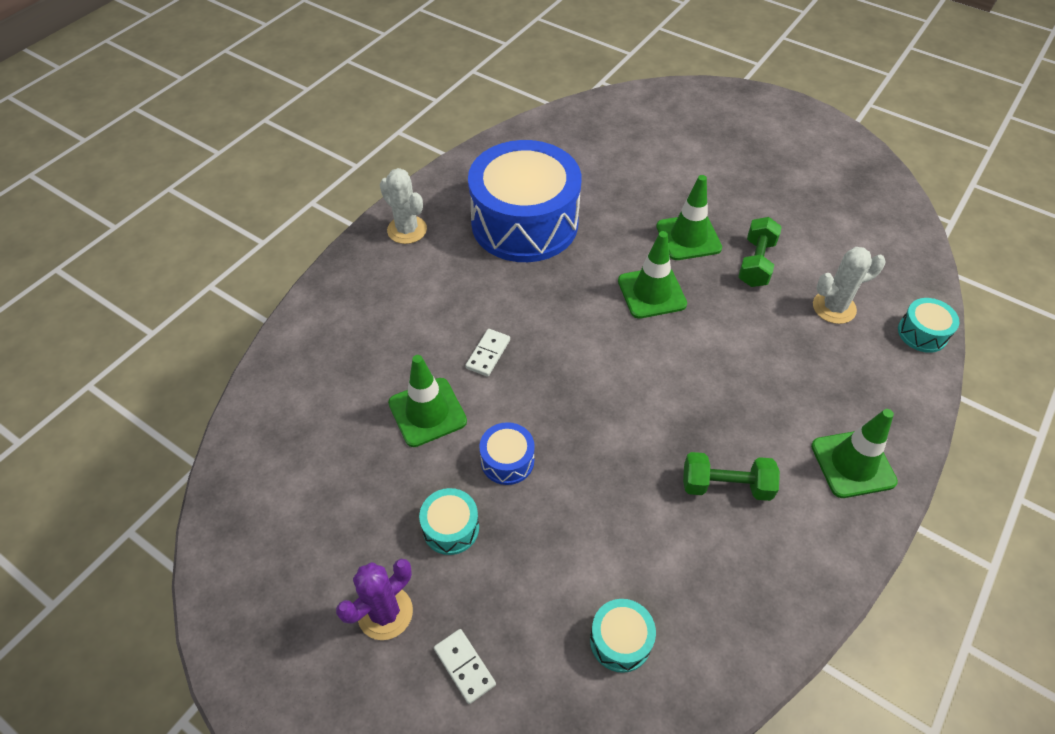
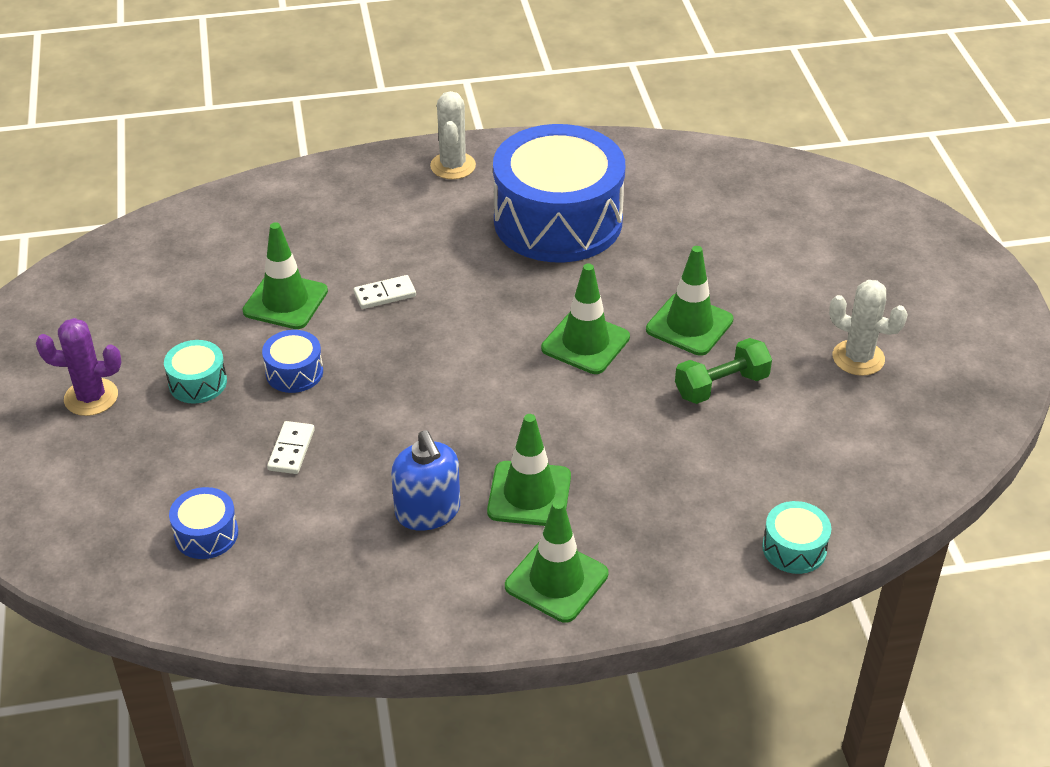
camera: 45 degrees right, 10 degrees down
(464, 667) = (93, 465): white domino -> white domino (291, 450)
(620, 640) = (206, 534): turquoise drum -> blue drum
(726, 485) = (428, 511): green dumbbell -> blue soap dispenser
(761, 420) = (529, 494): none -> green traffic cone
(834, 307) = (739, 469): white cactus -> white cactus (858, 358)

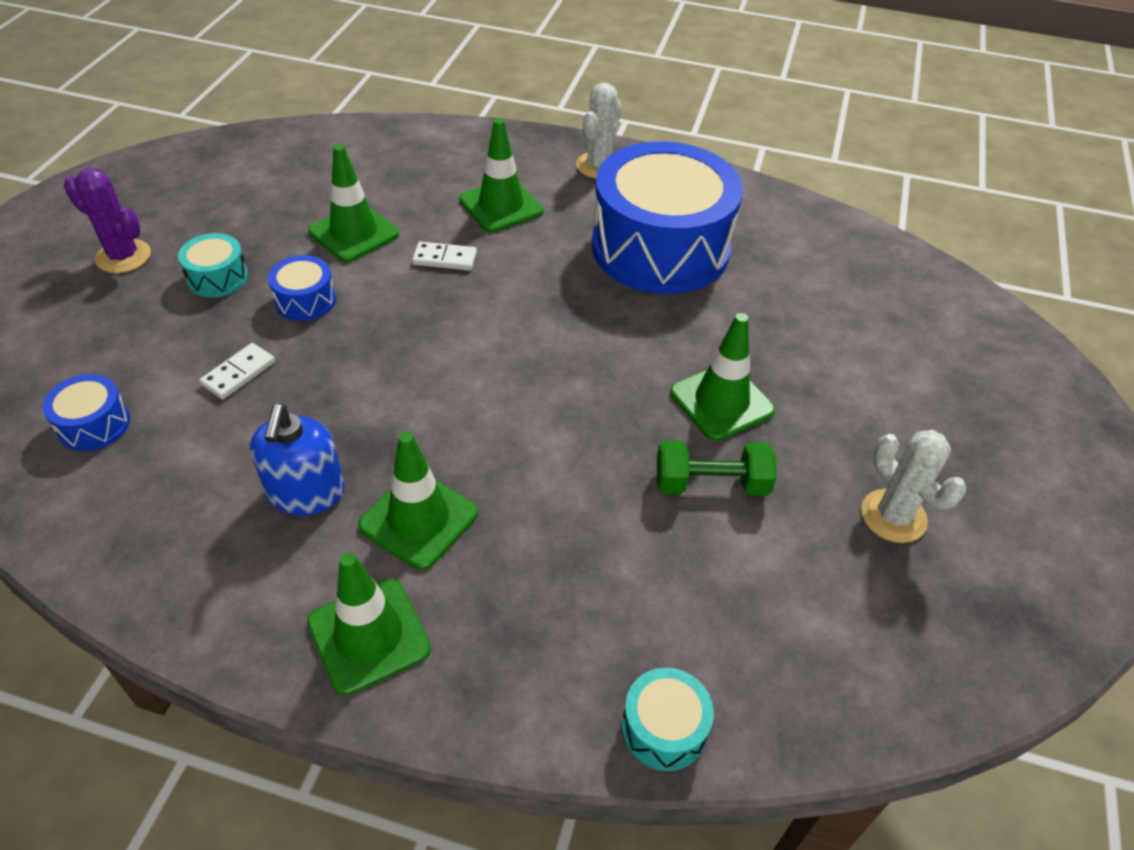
camera: 25 degrees right, 5 degrees up
(585, 343) = (598, 378): green traffic cone -> green traffic cone (501, 206)

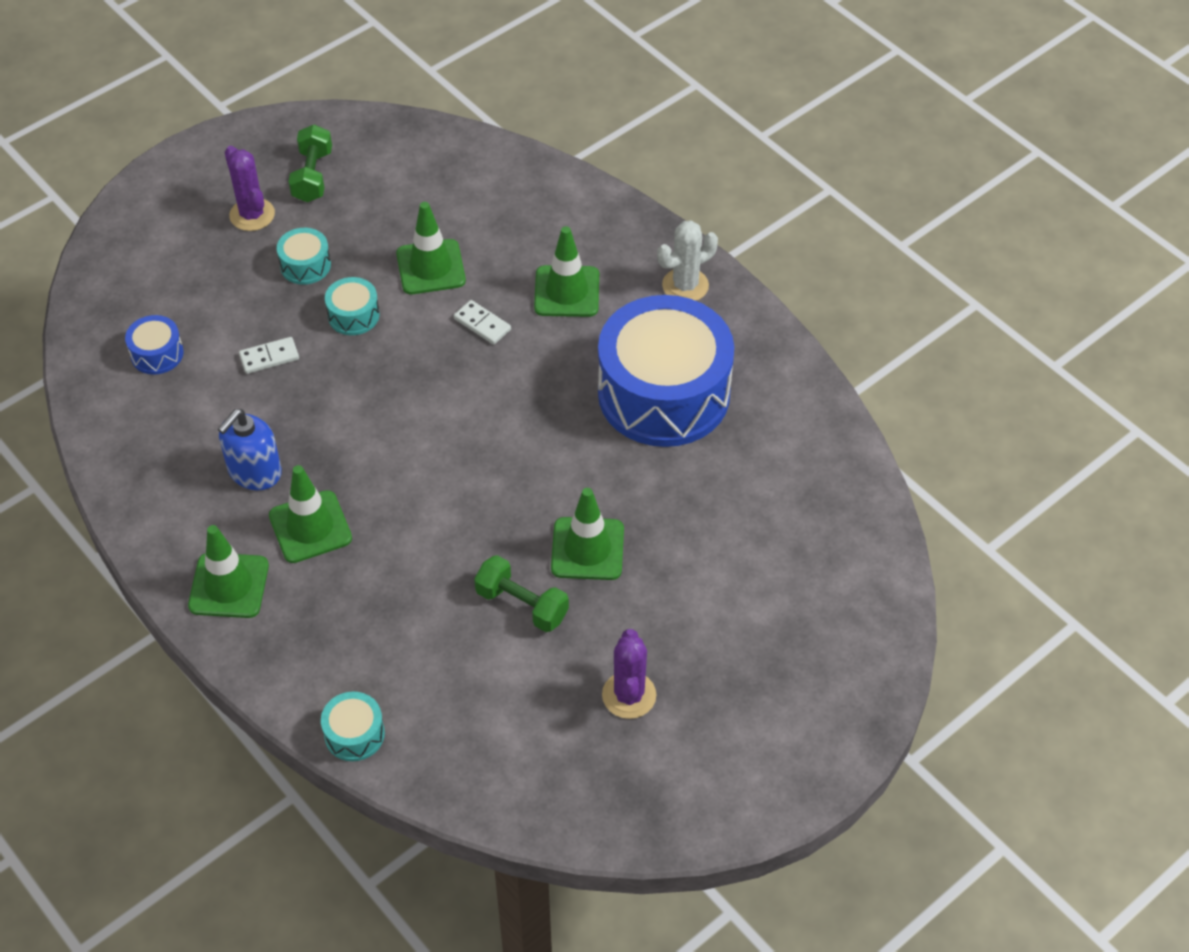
camera: 35 degrees right, 5 degrees up
(169, 204) = (312, 176): none -> green dumbbell
(305, 300) = (353, 315): blue drum -> turquoise drum
(893, 516) = (629, 695): white cactus -> purple cactus

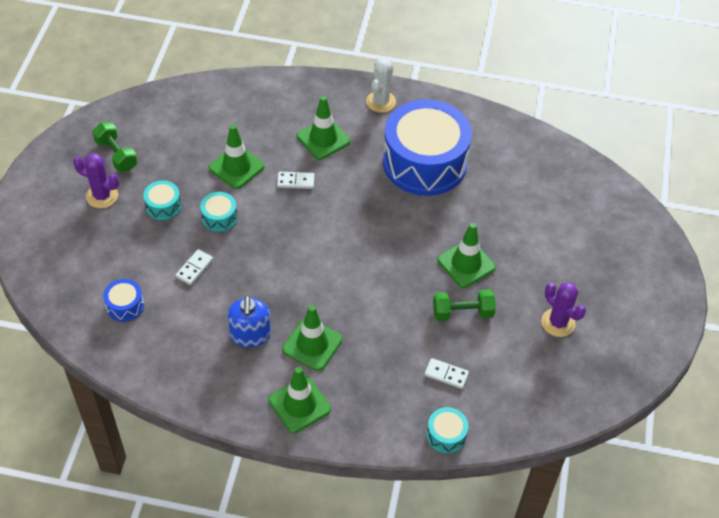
camera: 40 degrees left, 0 degrees up
(427, 664) = (446, 374): none -> white domino

